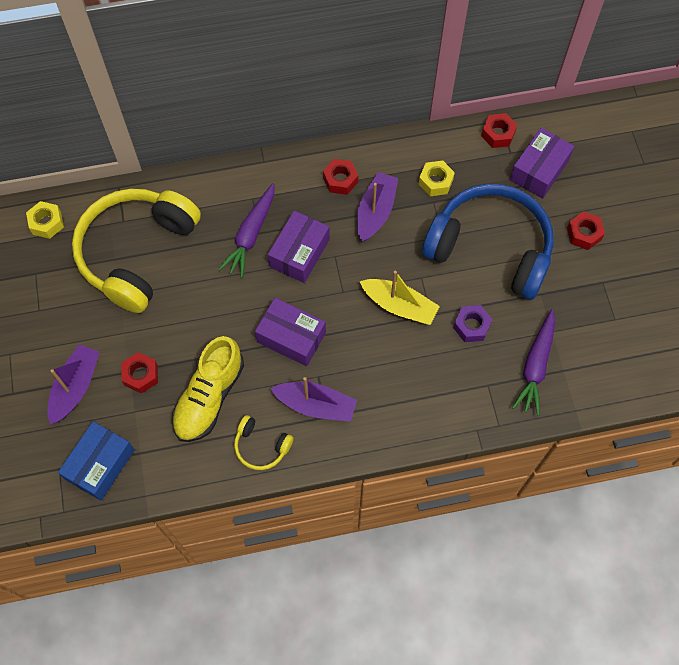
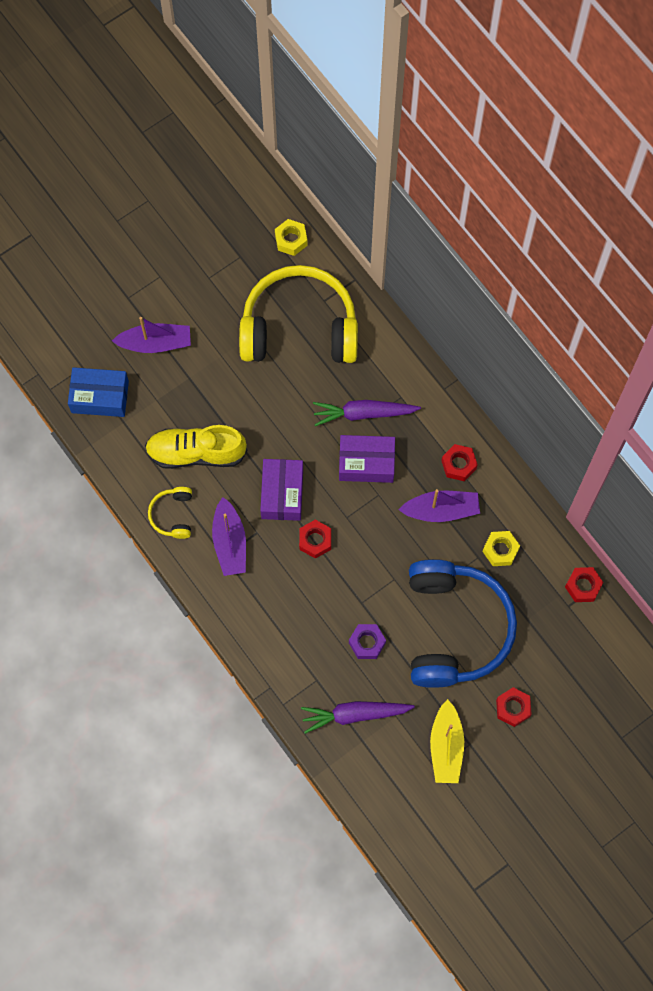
camera: 65 degrees right, 5 degrees up
(141, 375) = (190, 388): red nut -> red nut (315, 540)
(399, 306) = (356, 572): yellow boat -> yellow boat (446, 747)
(539, 170) = (562, 640): purple box -> none

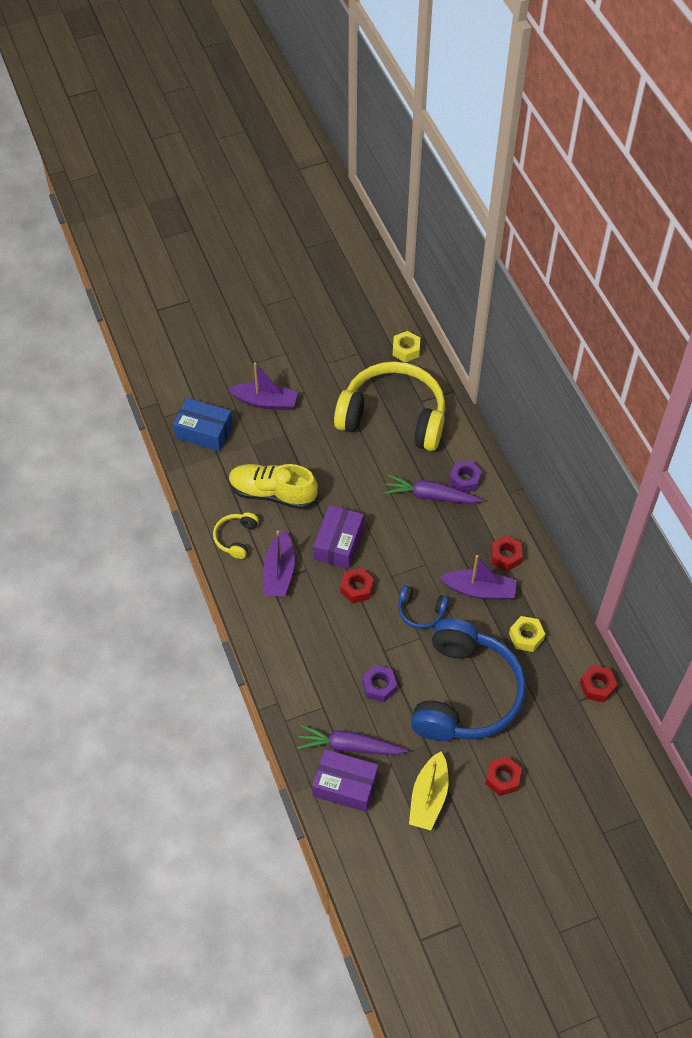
camera: 15 degrees right, 15 degrees down
(366, 463) = (422, 536): purple box -> purple box (345, 785)
(387, 549) = (421, 611): none -> blue headphones
(395, 385) = (465, 480): none -> purple nut

